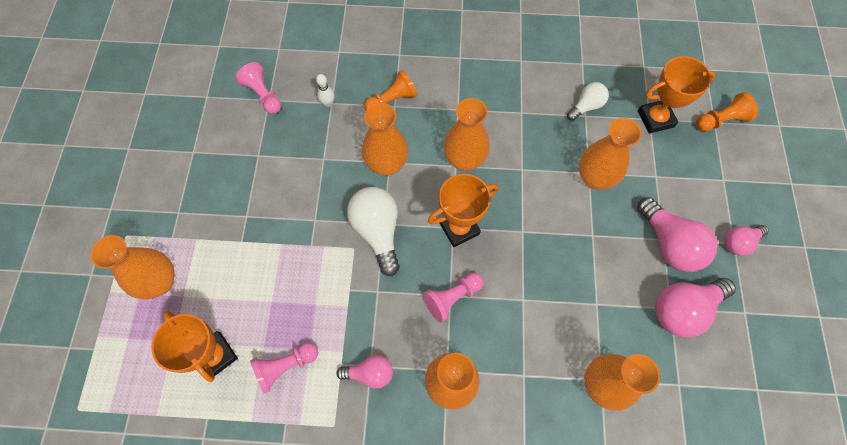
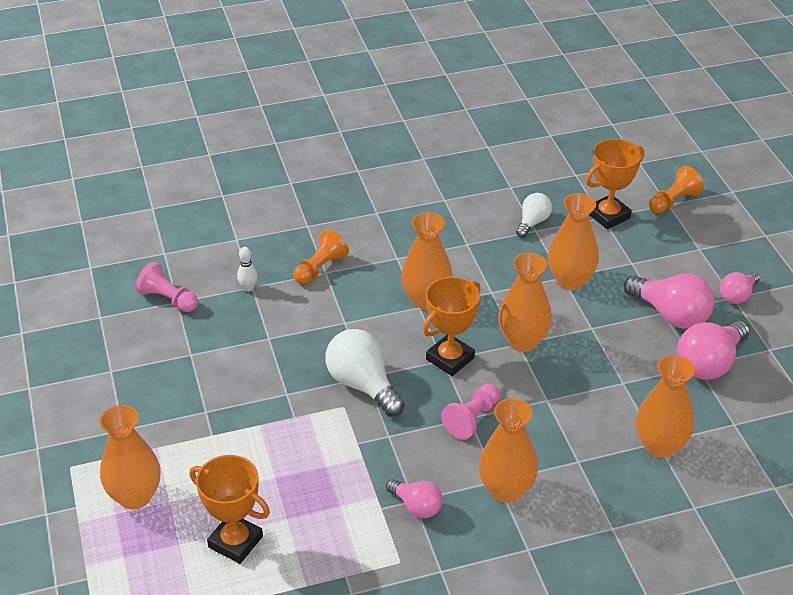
camera: 20 degrees left, 25 degrees down
(285, 366) = (320, 527): pink pawn -> none
(370, 373) = (416, 506): pink light bulb -> pink light bulb turned 60 degrees clockwise
(386, 164) = (343, 325): orange vase -> orange vase (522, 341)

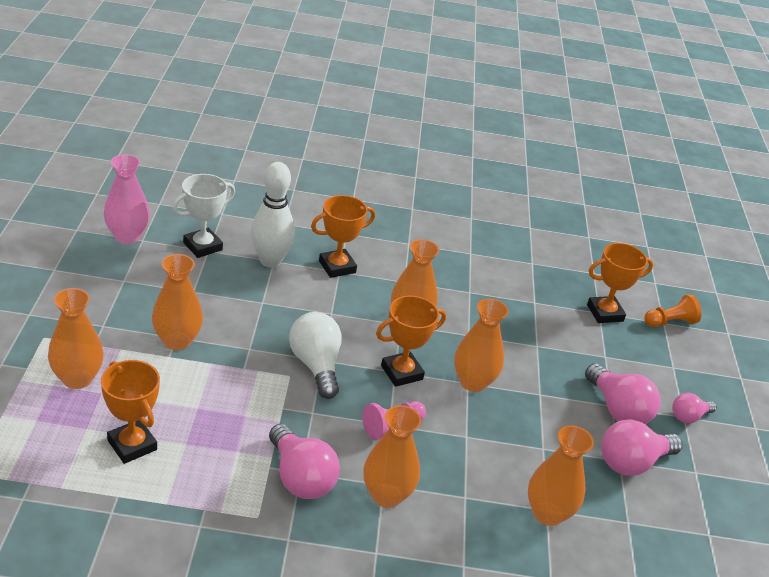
camera: 15 degrees right, 5 degrees down
(81, 319) = (127, 236): none -> pink vase
(168, 299) = (202, 246): pink pawn -> white trophy
(248, 288) = (270, 261): white bowling pin -> white bowling pin, size x2.44
(320, 268) = (337, 267): orange pawn -> orange trophy
(416, 506) = (300, 477): pink light bulb -> pink light bulb, size x1.70
(533, 222) = (535, 295): white light bulb -> none
(570, 280) = (542, 350): orange vase -> orange vase (177, 341)

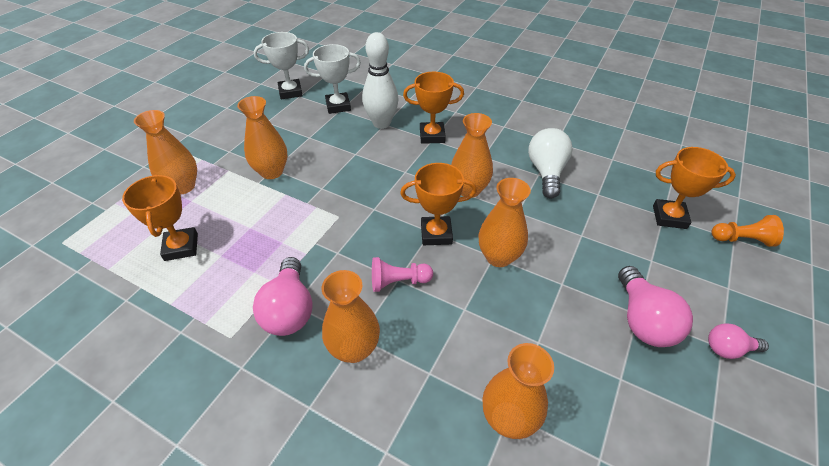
camera: 30 degrees right, 10 degrees up
(127, 236) = (290, 92): pink vase -> white trophy
(316, 365) = (365, 212): white light bulb -> white light bulb (546, 172)
(632, 462) = (635, 385): pink light bulb -> none

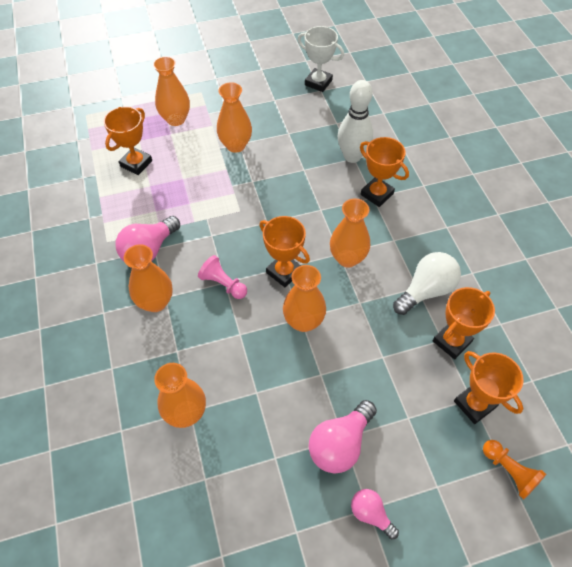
camera: 45 degrees right, 10 degrees up
(338, 106) = (338, 118): white trophy -> none
(604, 190) = (452, 341): none -> orange trophy

